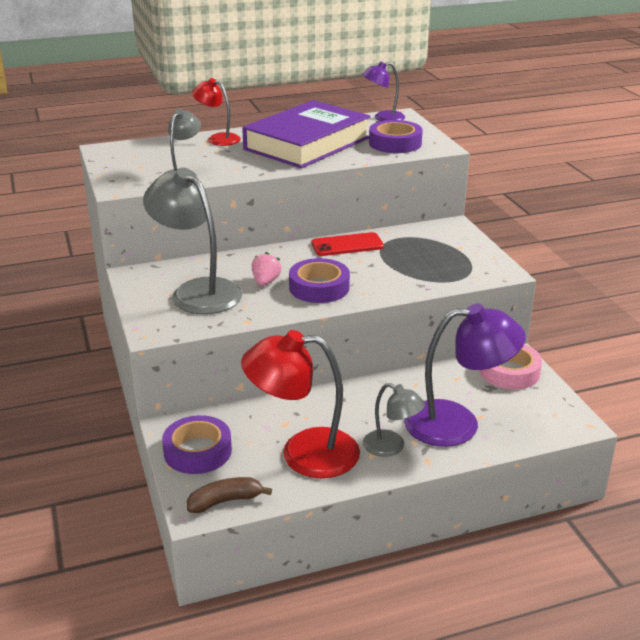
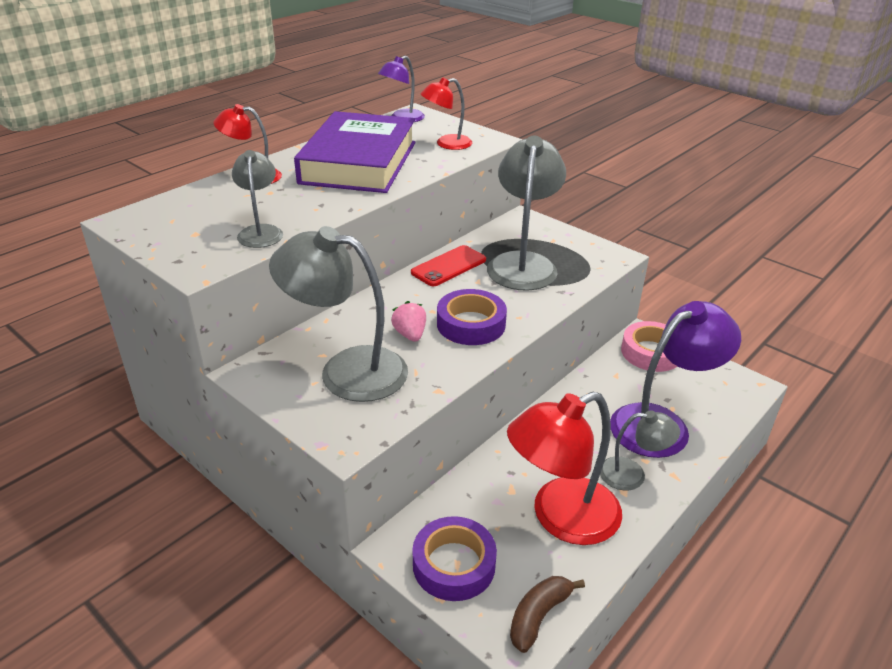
camera: 30 degrees left, 5 degrees up
(395, 143) = (446, 144): purple tape -> red lamp
(412, 258) = (523, 263): none -> grey lamp

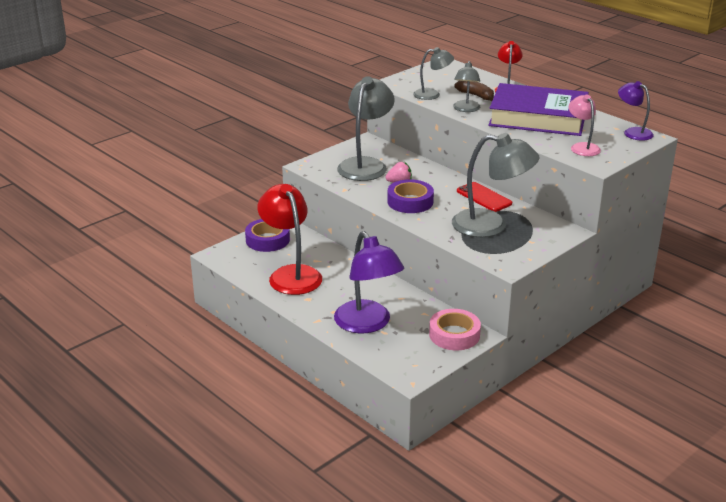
camera: 95 degrees right, 5 degrees down
(446, 144) = (582, 147): red lamp -> pink lamp
(539, 616) = (230, 261): brown banana -> brown banana (476, 96)
(632, 474) = (321, 304): grey lamp -> grey lamp (466, 109)

